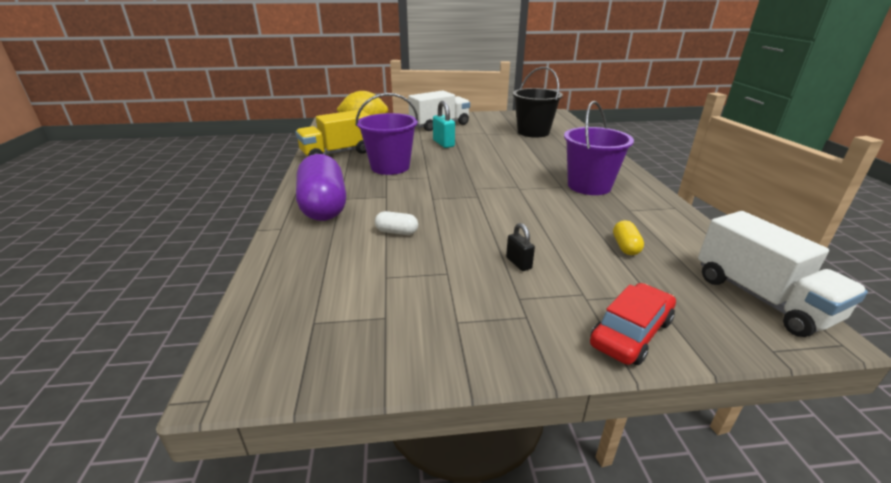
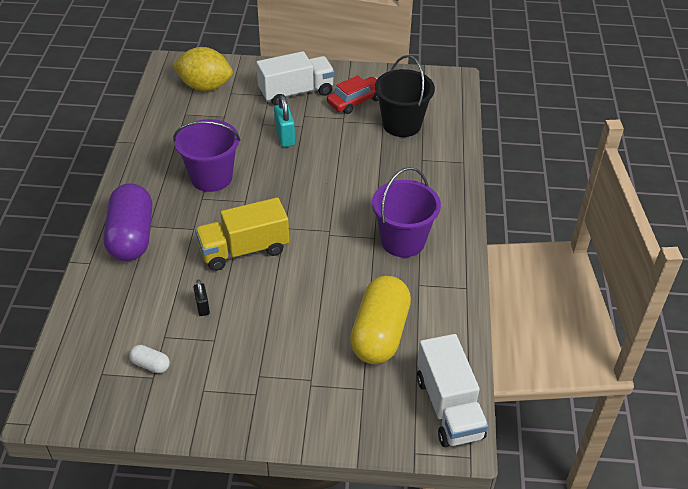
camera: 10 degrees right, 15 degrees up
(337, 153) = (162, 142): yellow truck -> yellow truck (244, 250)
(397, 232) = (188, 283): white capsule -> white capsule (150, 365)
(518, 263) = (277, 338): black padlock -> black padlock (202, 307)
(625, 247) = (380, 334): yellow capsule -> yellow capsule, size x2.38
(631, 333) = (323, 421): red car -> red car (356, 101)

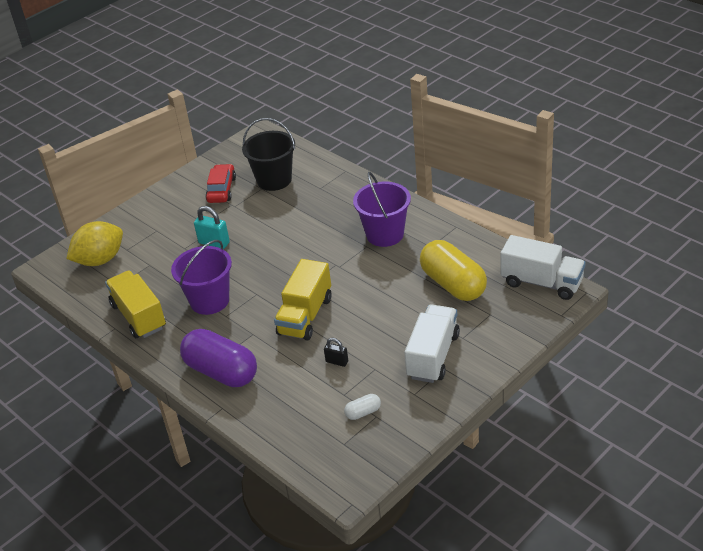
camera: 45 degrees left, 5 degrees down
(158, 147) = (139, 316): none -> yellow truck
(296, 92) = (172, 215): white truck -> white truck (433, 356)

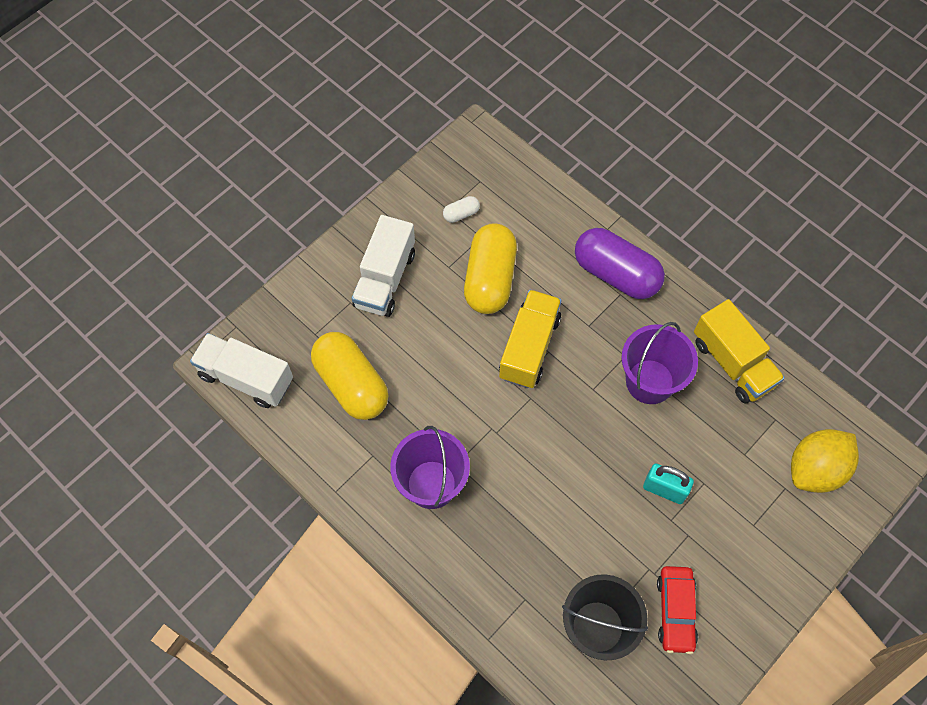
camera: 175 degrees right, 25 degrees up
(337, 361) = (489, 279): black padlock -> yellow capsule

